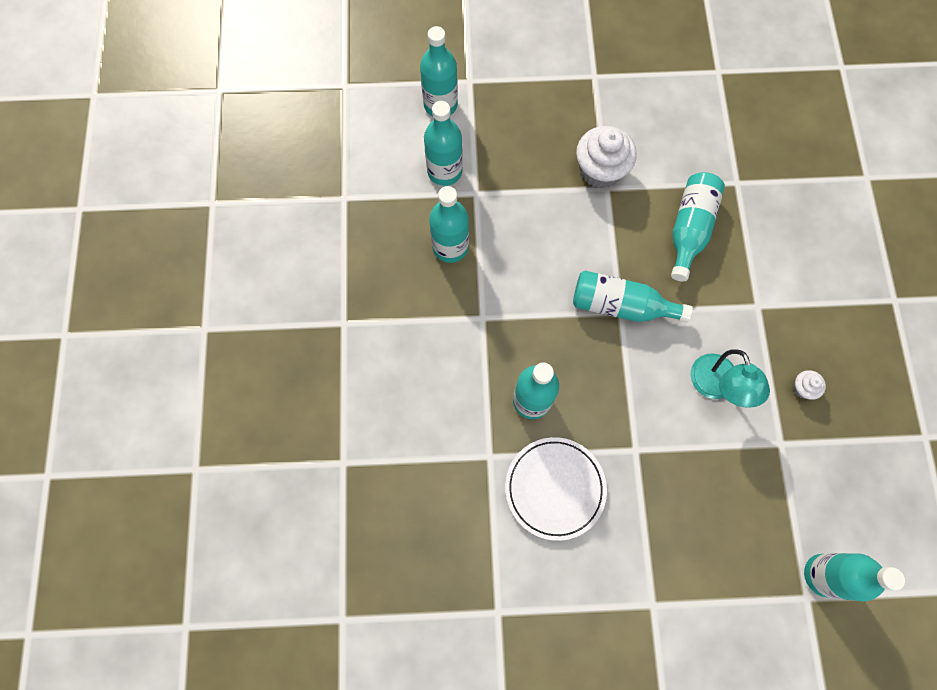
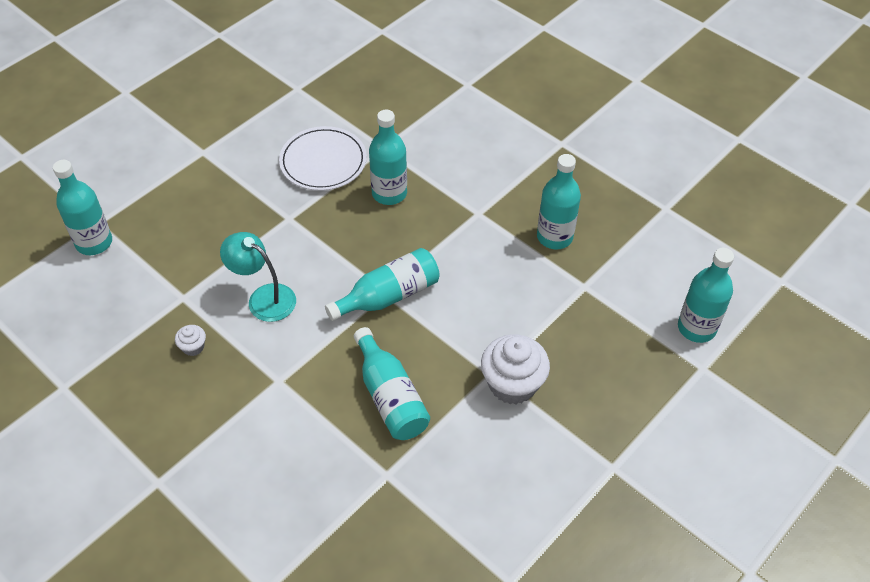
camera: 135 degrees right, 20 degrees down
(444, 171) = (626, 282): turquoise bottle -> none

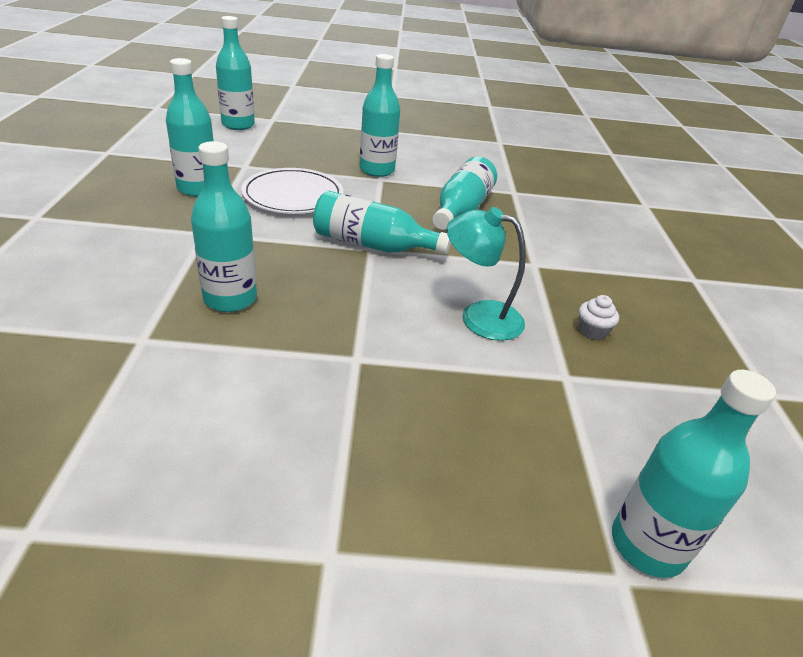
camera: 135 degrees left, 15 degrees down
(264, 298) = (479, 316): turquoise lamp -> turquoise lamp turned 120 degrees clockwise
(323, 162) = (220, 383): white plate -> white plate (293, 195)
(512, 384) = (377, 170): white cupcake -> turquoise bottle

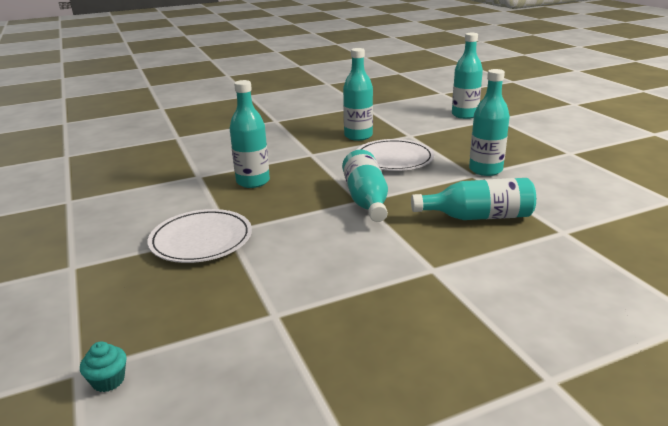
camera: 70 degrees right, 10 degrees down
(360, 388) = (201, 240): none -> white plate
(479, 316) = (318, 261): turquoise lamp -> none
(592, 331) = (354, 318): white cupcake -> none
(647, 545) = (108, 380): turquoise bottle -> turquoise cupcake

